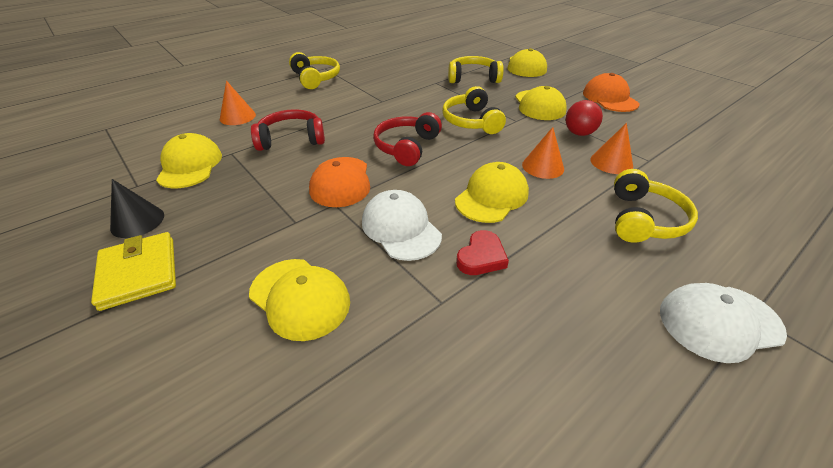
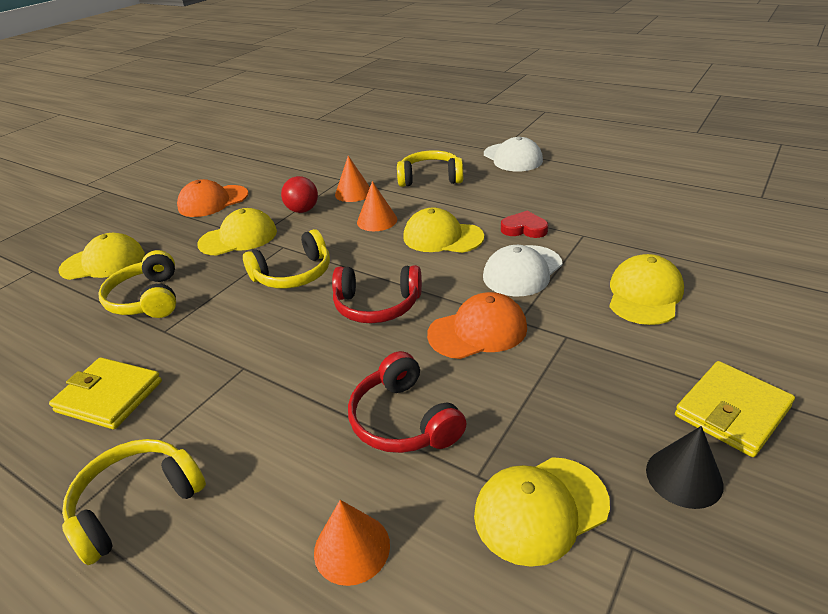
camera: 105 degrees left, 5 degrees down
(390, 72) = (109, 396): none -> yellow wallet

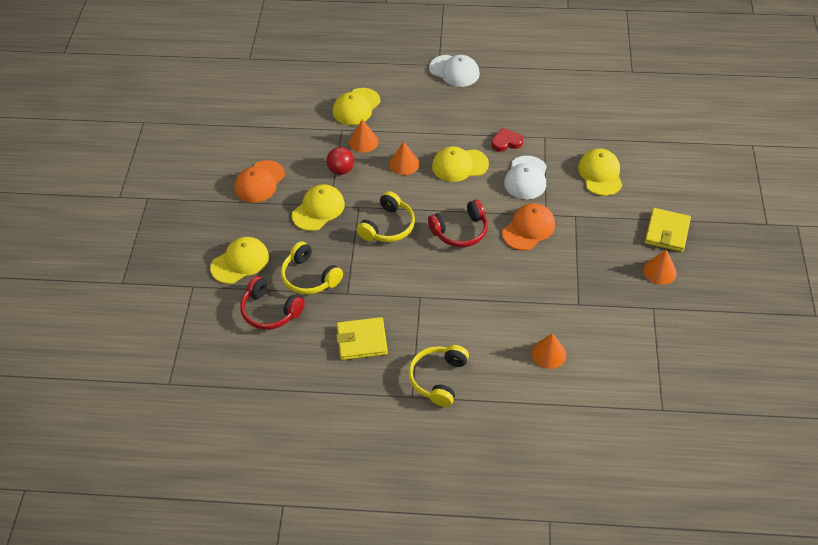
camera: 30 degrees left, 15 degrees up
(403, 420) = (527, 292): red headphones -> red headphones (270, 311)
(430, 178) = (409, 110): yellow headphones -> none
(540, 509) = (612, 307): yellow cap -> yellow cap (356, 107)
(684, 477) = (659, 271): black cone -> orange cone

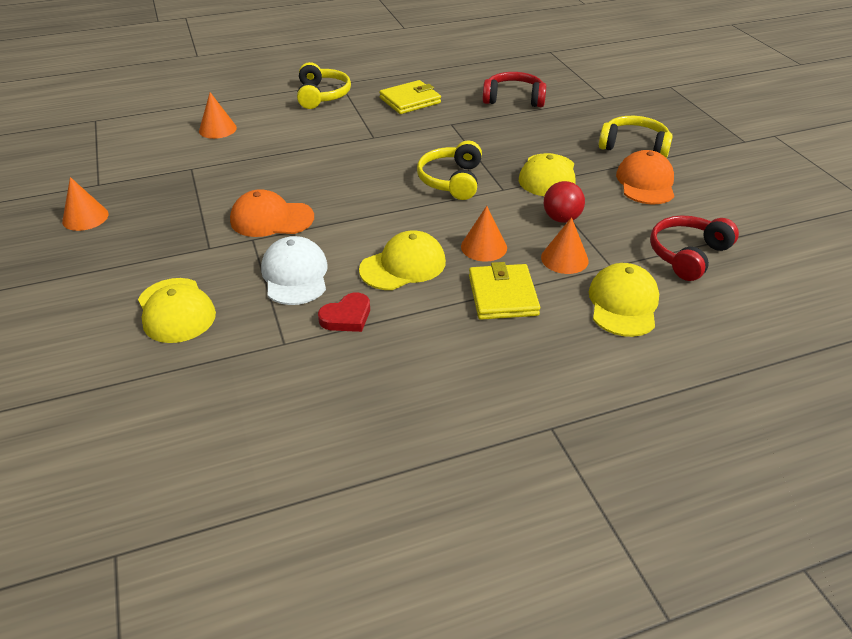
camera: 155 degrees right, 10 degrees down
(240, 262) = (581, 120): yellow cap -> none
(309, 277) = (500, 125): yellow headphones -> yellow headphones (634, 146)
(454, 71) = (511, 423): white cap -> none
(460, 231) = (360, 196): red headphones -> red headphones (687, 255)
(528, 228) = (271, 219): orange cap -> orange cap turned 75 degrees clockwise
(667, 232) = (69, 261): yellow wallet -> yellow wallet (503, 295)

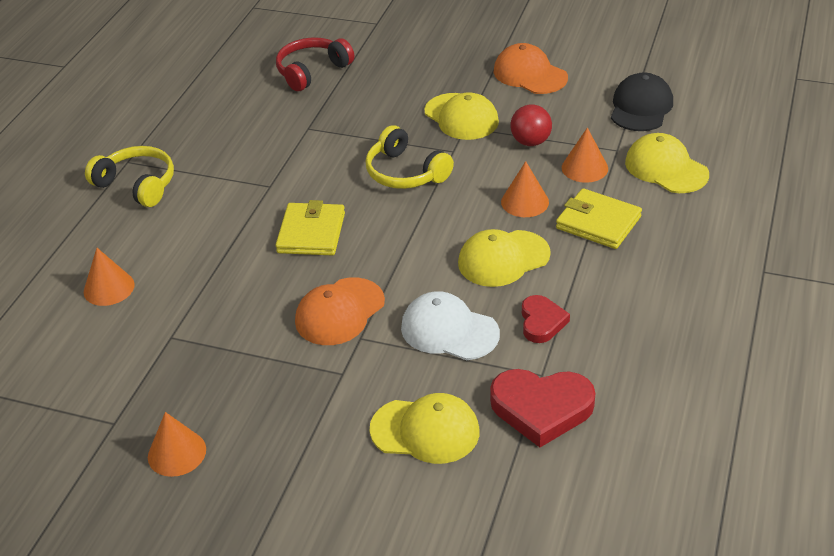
camera: 50 degrees left, 0 degrees up
(243, 360) = (541, 408): none -> red heart
(403, 265) = (503, 259): yellow cap -> yellow cap turned 120 degrees counterclockwise
(410, 100) = (230, 132): yellow wallet -> yellow wallet (311, 233)
(634, 146) = (472, 51): yellow headphones -> none
(687, 255) = (641, 107): red headphones -> black cap

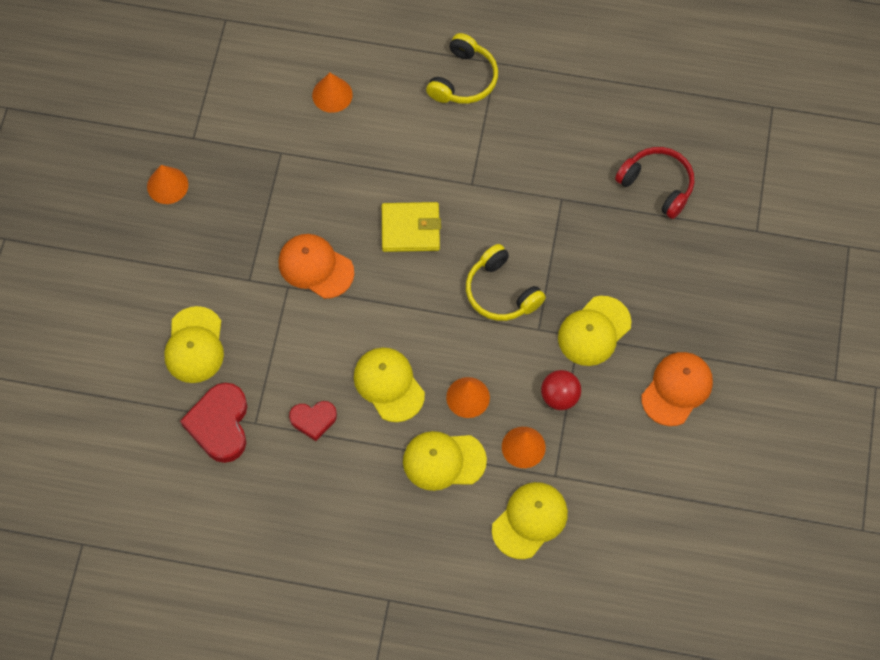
camera: 80 degrees right, 25 degrees up
(405, 173) = (501, 292): yellow headphones -> yellow headphones turned 75 degrees counterclockwise
(449, 330) = (299, 351): white cap -> none
(598, 222) = (443, 461): yellow wallet -> yellow cap
(641, 107) = (629, 498): black cap -> none

